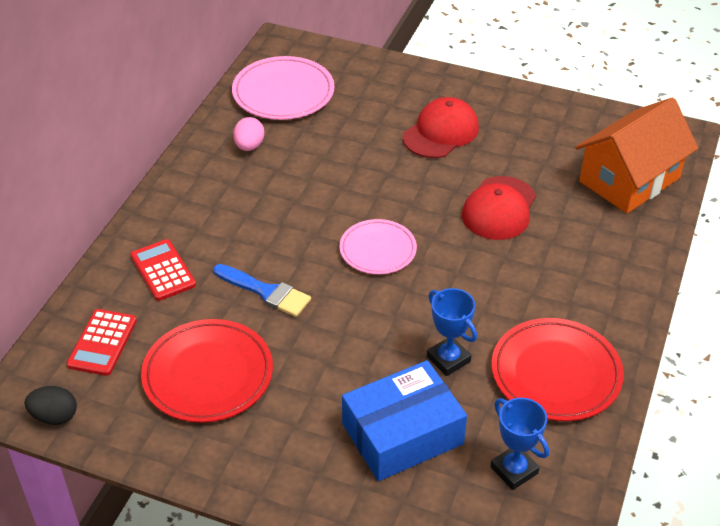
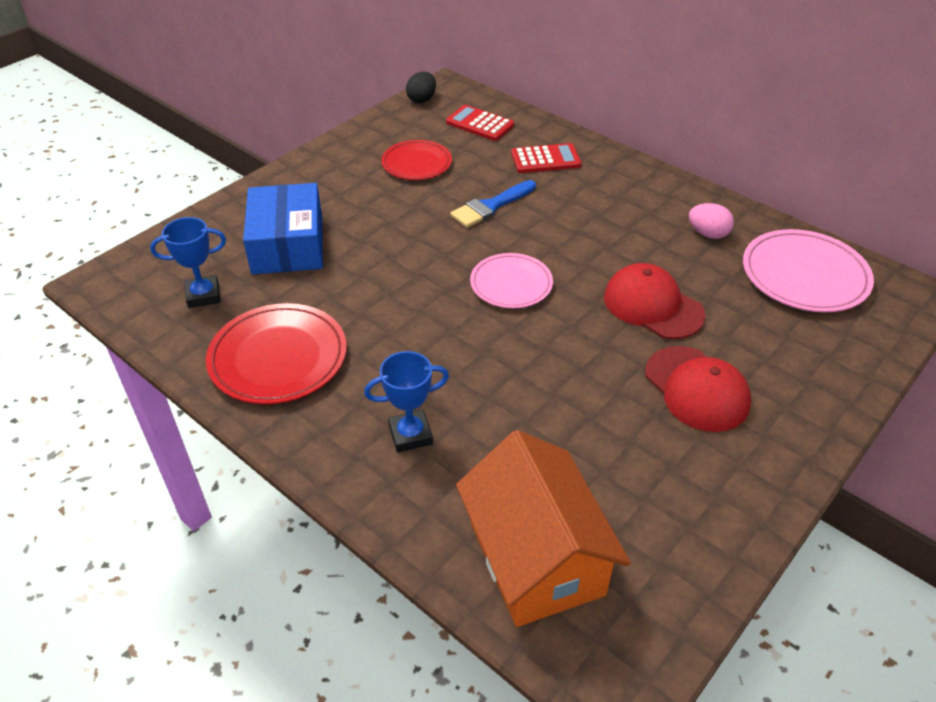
camera: 110 degrees right, 0 degrees up
(208, 374) = (416, 163): red plate -> red plate, size x0.65
(448, 359) = (345, 292): blue trophy -> blue trophy (410, 434)
(499, 208) = (534, 397): red cap -> red cap (652, 306)

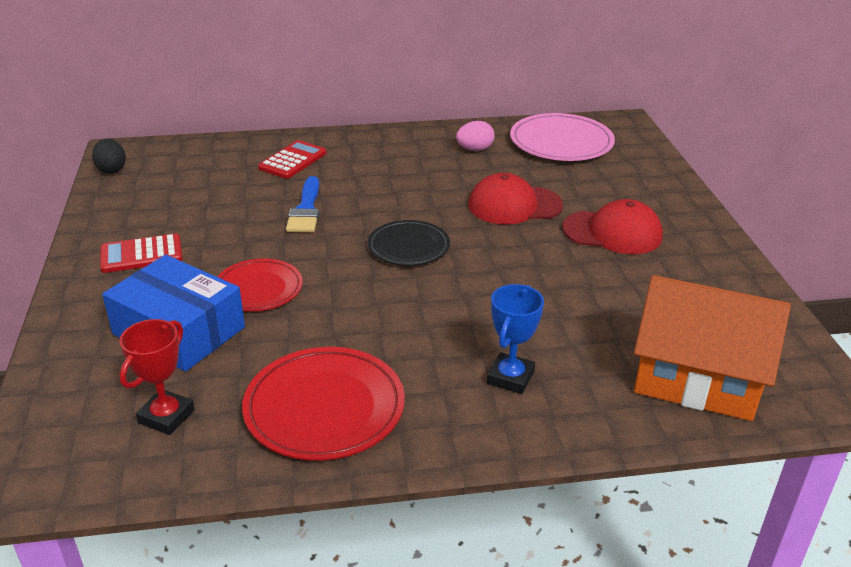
camera: 50 degrees left, 10 degrees down
(203, 295) = (166, 416): blue trophy -> red trophy
(416, 163) = (191, 214): red plate -> red plate (258, 289)
(479, 124) = (197, 163): red calculator -> red calculator (141, 254)
(511, 284) = (408, 247): pink plate -> black plate

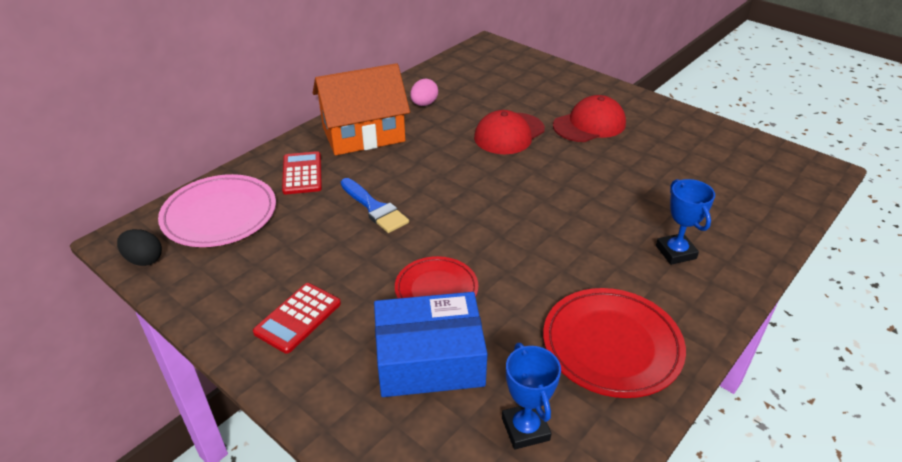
camera: 40 degrees left, 5 degrees up
(166, 416) = (525, 429): red trophy -> blue trophy
(408, 247) = (489, 198): black plate -> none
(561, 142) = (471, 75): pink plate -> pink plate (219, 215)
(696, 379) = (755, 194): orange house -> orange house (363, 134)

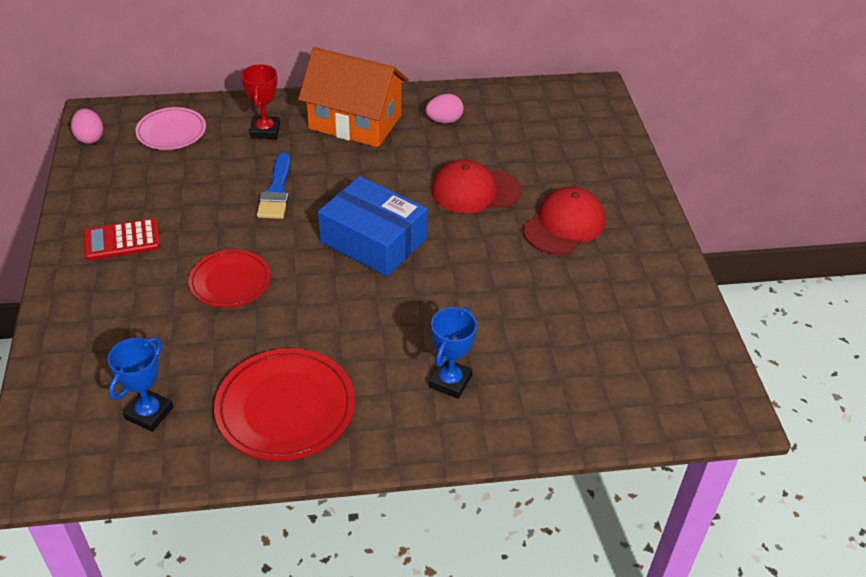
camera: 40 degrees right, 5 degrees up
(144, 259) = (90, 138): black egg -> pink egg
(219, 215) = (171, 132): pink plate -> pink plate, size x0.65
(302, 173) = (265, 131): red calculator -> red trophy
(429, 359) = (158, 325): blue box -> blue box (373, 240)
(589, 124) = (564, 225): red cap -> red cap turned 60 degrees counterclockwise

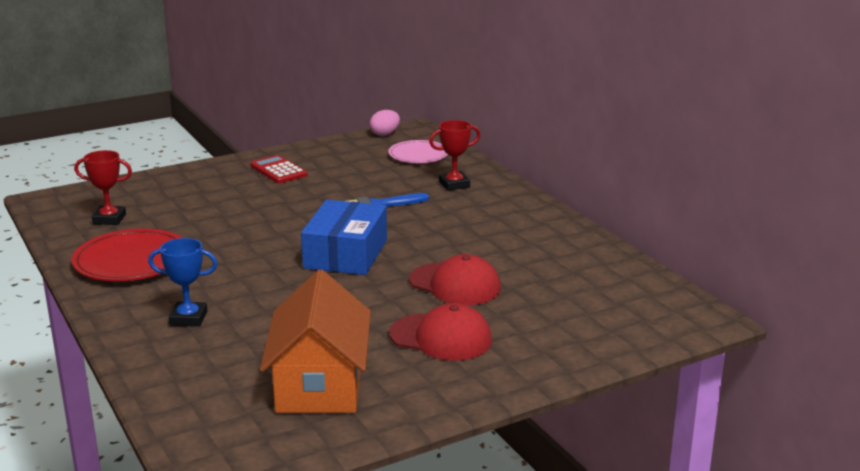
camera: 70 degrees right, 20 degrees down
(149, 413) = (109, 219): blue trophy -> red trophy
(230, 282) = (257, 213): red plate -> none
(355, 122) = (505, 214): orange house -> orange house (319, 384)
(444, 121) = (551, 251): pink egg -> none
(475, 191) = (455, 284): red cap -> red cap turned 150 degrees clockwise

